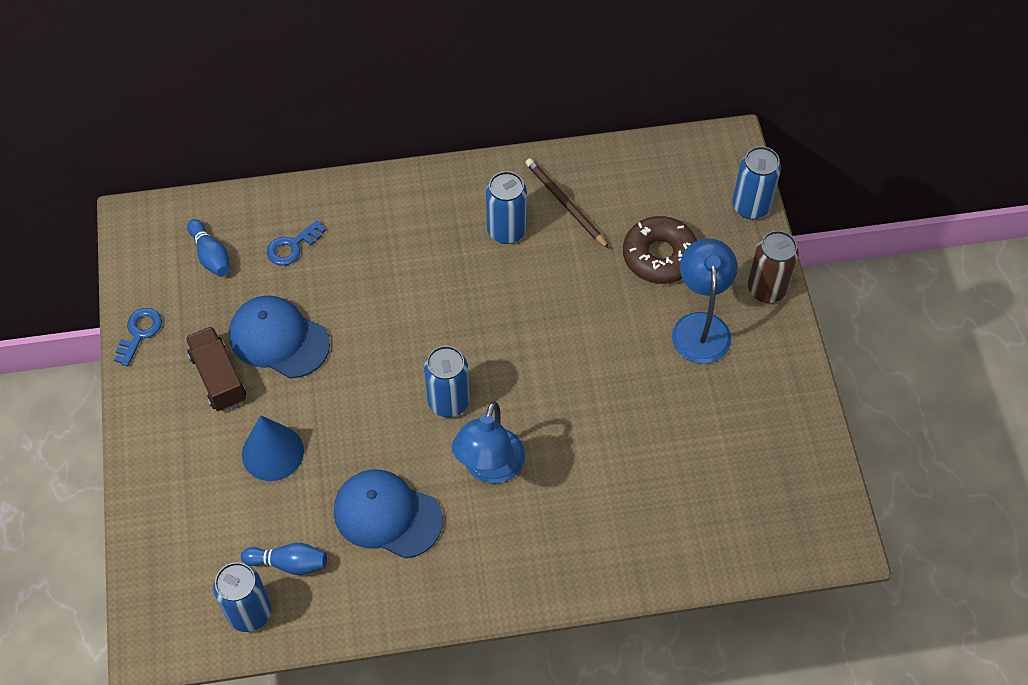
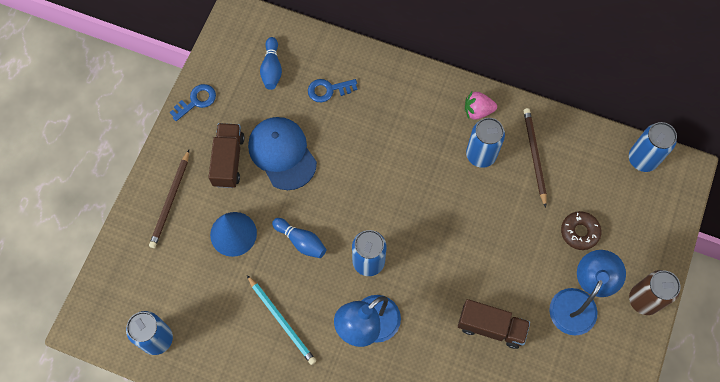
camera: 30 degrees right, 10 degrees up
(174, 455) = (170, 201): none -> brown pencil
(289, 563) = (200, 318): blue bowling pin -> blue bowling pin (301, 241)
(387, 515) = (282, 321): blue cap -> turquoise pencil
(475, 188) = (477, 111): none -> pink strawberry
(624, 398) = (491, 327): none -> brown truck
(659, 256) = (579, 232): brown donut -> brown donut, size x0.65
(751, 206) = (670, 229): blue can -> blue can (642, 159)

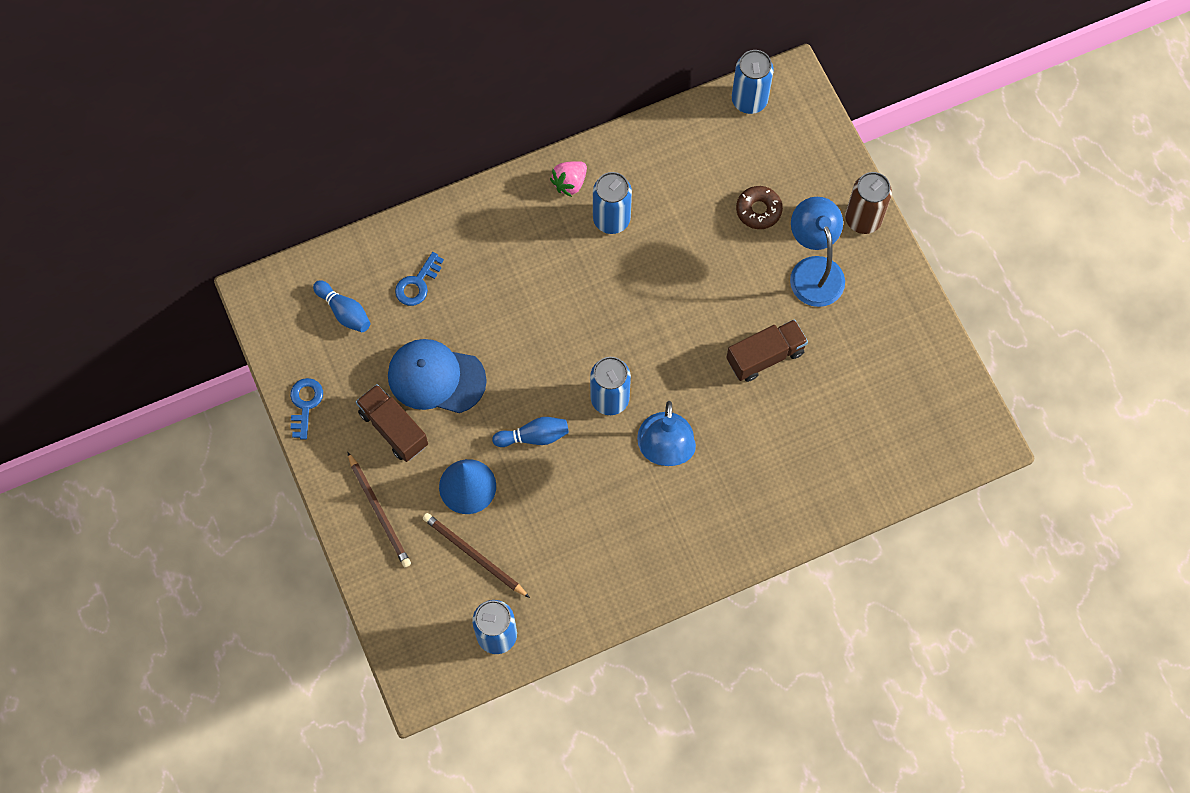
camera: 45 degrees left, 0 degrees up
(282, 321) = (588, 517): turquoise pencil -> none
(534, 156) = (657, 179): brown pencil -> brown pencil (474, 555)

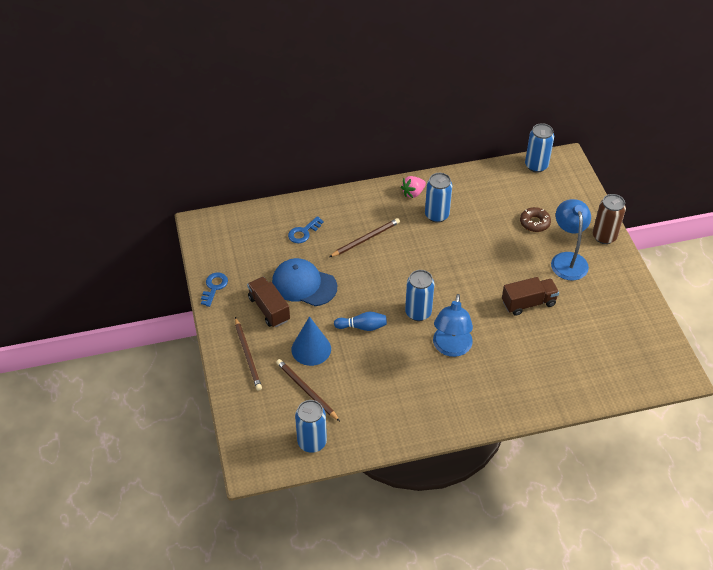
camera: 10 degrees right, 20 degrees down
(344, 311) = (253, 241): blue bowling pin -> none
(512, 281) = (366, 239): none -> brown pencil

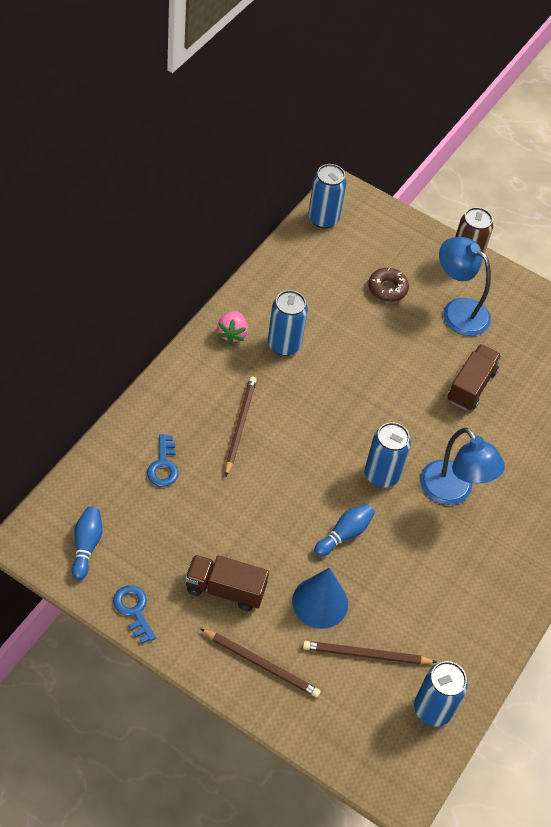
camera: 50 degrees left, 5 degrees up
(224, 244) = (86, 546): none -> blue bowling pin
(304, 284) = (231, 530): blue cap -> none

